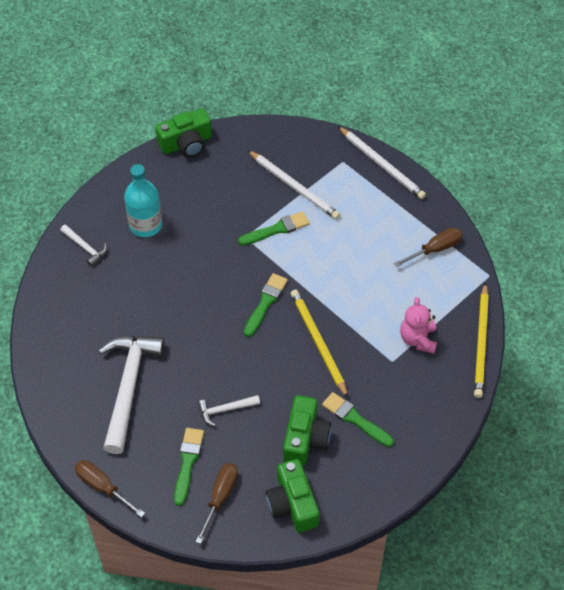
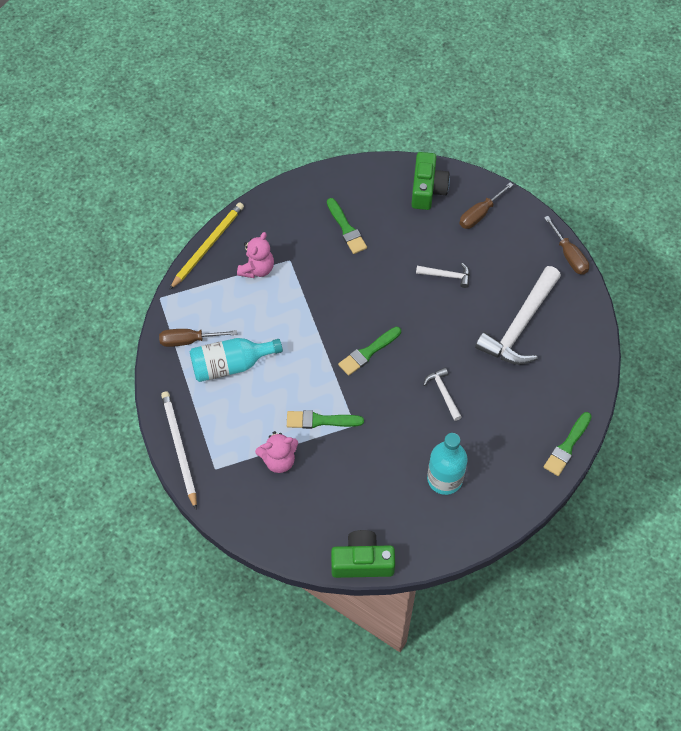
camera: 155 degrees left, 5 degrees up
(85, 247) = (513, 478): white hammer -> white hammer (443, 393)
(187, 462) = (494, 248): green brush -> green brush (567, 446)
(294, 187) = (279, 460): white pencil -> pink teddy bear
(305, 438) = (393, 230): green camera -> none
(318, 343) = (341, 299): yellow pencil -> none
(383, 243) = (231, 365): none -> turquoise bottle

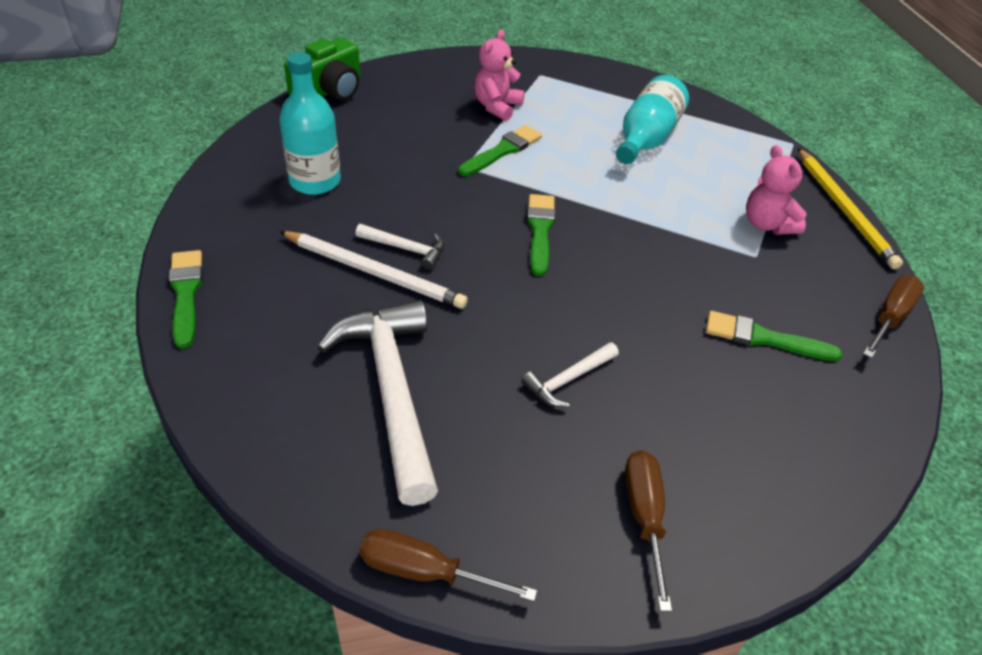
camera: 130 degrees right, 15 degrees down
(179, 448) = (588, 70): white pencil -> white pencil (374, 272)
(189, 340) = (711, 132): brown screwdriver -> brown screwdriver (890, 317)
(427, 189) = (765, 488): green camera -> none

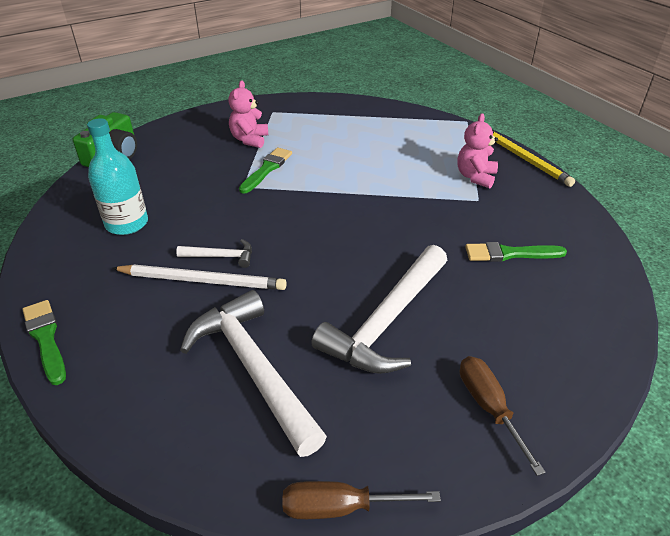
camera: 15 degrees left, 5 degrees down
(540, 231) = (319, 219): green brush -> none
(568, 380) = (387, 321): white hammer -> white hammer, size x2.16
(646, 138) = (367, 139): turquoise bottle -> none
(767, 224) = (475, 177): pink teddy bear -> pink teddy bear turned 60 degrees clockwise
(890, 317) = (584, 218): brown screwdriver -> none

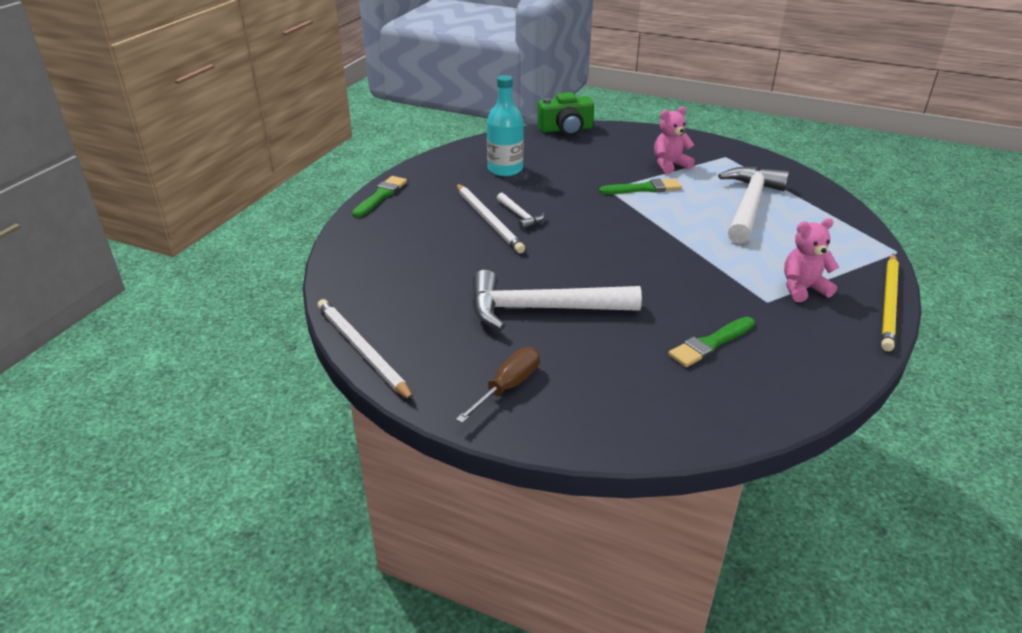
camera: 55 degrees right, 5 degrees down
(254, 369) = (434, 274): white hammer -> white hammer (749, 206)
(340, 507) = (362, 350): brown screwdriver -> white pencil
(510, 254) = (710, 344): green brush -> green brush turned 90 degrees counterclockwise

